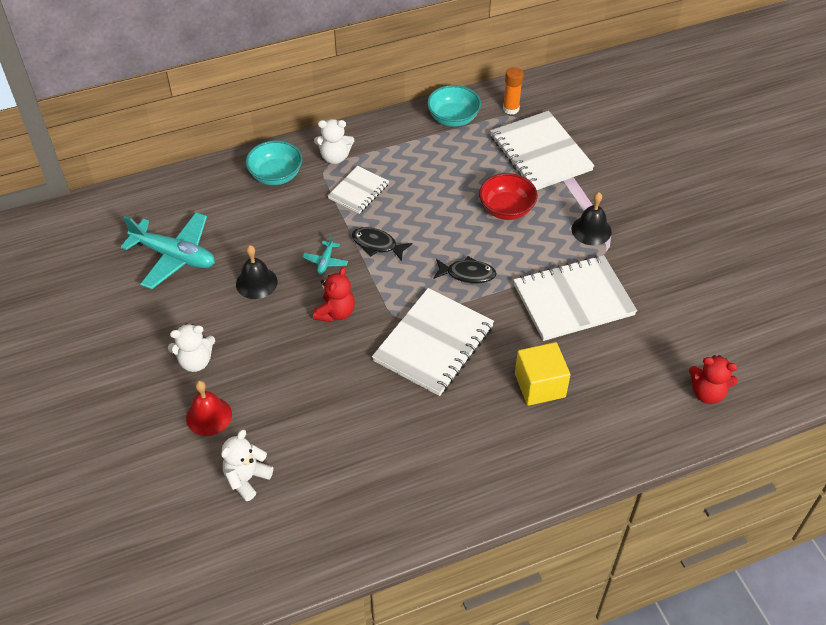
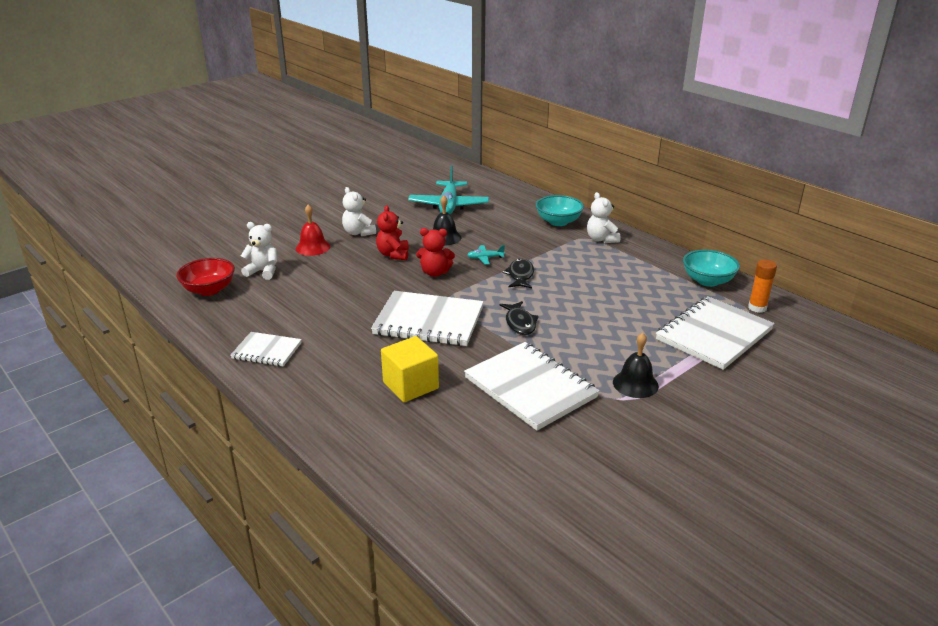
camera: 70 degrees right, 20 degrees down
(358, 191) = (573, 256): white notebook -> white notebook (267, 351)
(506, 209) = (618, 329): red bowl -> red bowl (209, 290)
(707, 393) = (457, 504): red teddy bear -> red teddy bear (393, 255)

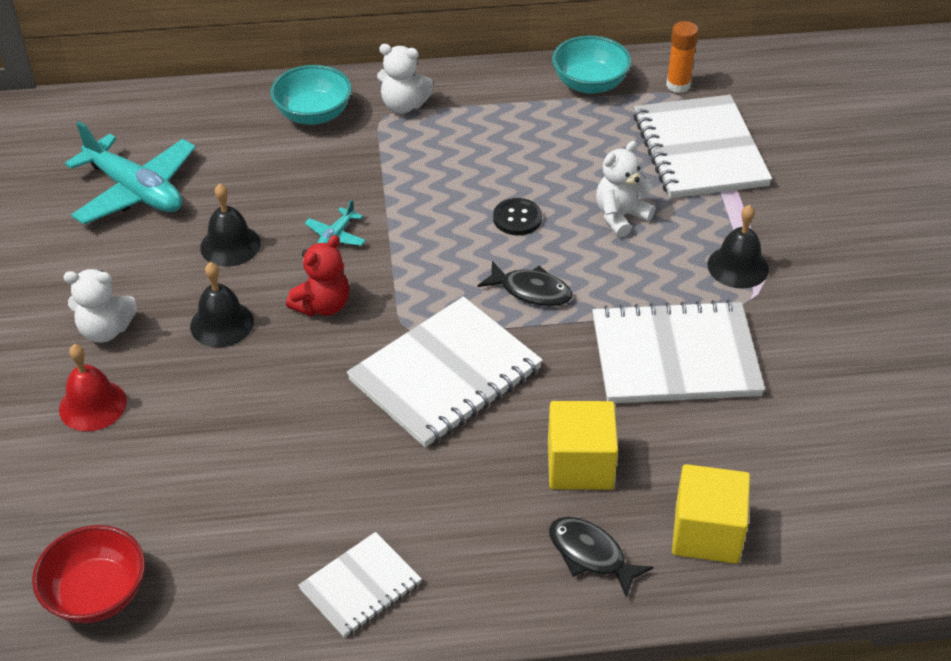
camera: 55 degrees left, 15 degrees up
(263, 271) = (109, 500): white teddy bear -> white teddy bear (620, 216)
(393, 255) = (222, 323): red teddy bear -> black bell
(404, 449) = (707, 533): none -> yellow cube
(520, 275) = (417, 228): black fish -> black fish (590, 555)
(568, 299) = (517, 218): none -> black button

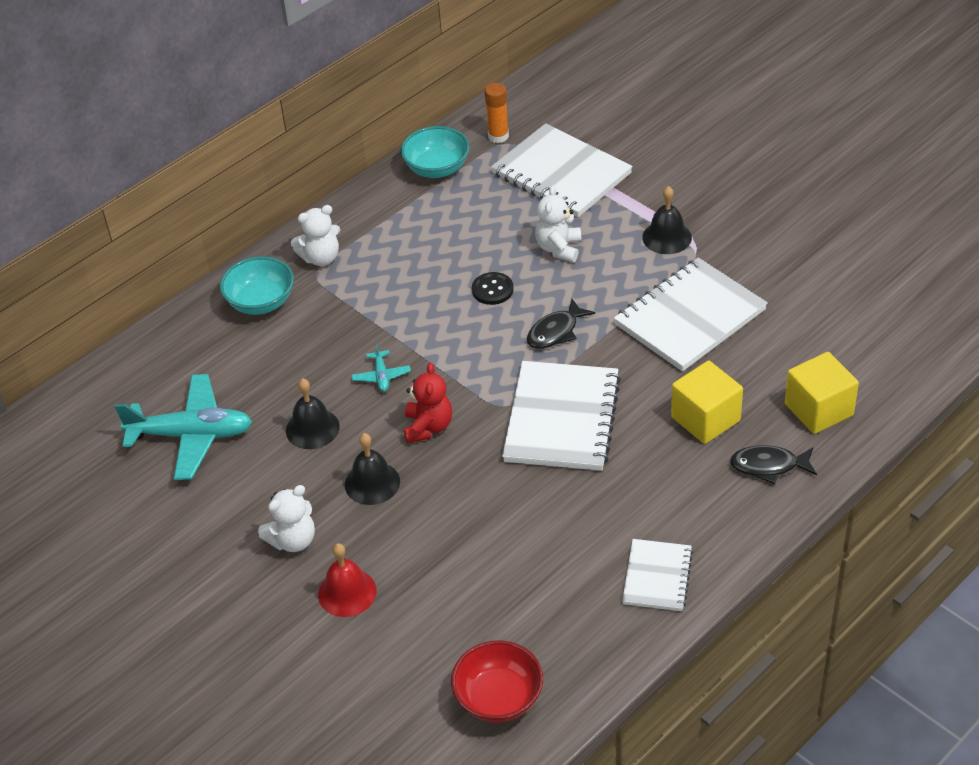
camera: 35 degrees left, 0 degrees up
(531, 291) = (556, 332): black fish -> black fish turned 150 degrees clockwise

